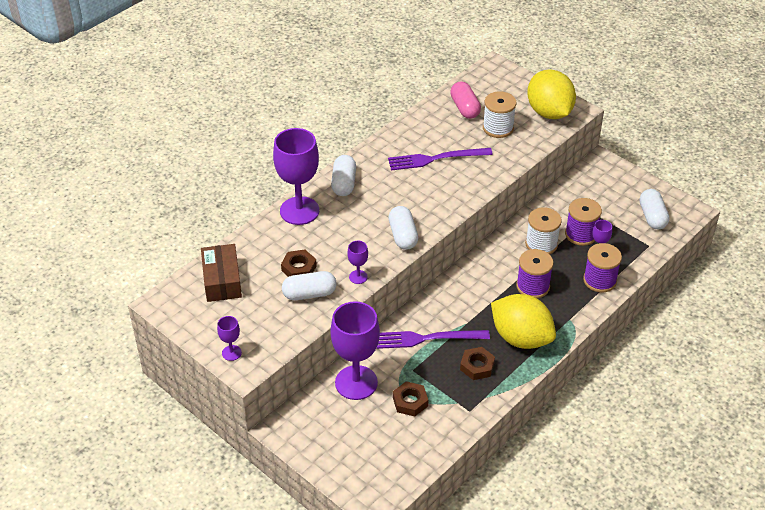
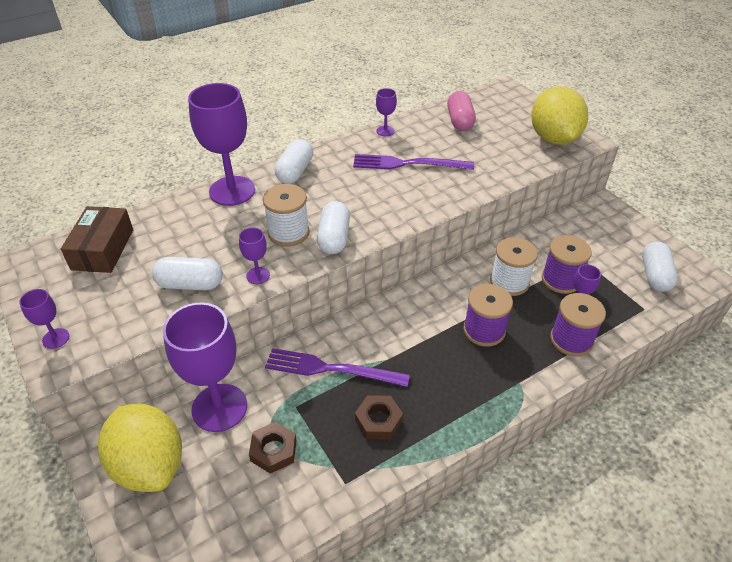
camera: 15 degrees right, 0 degrees up
(299, 268) = (195, 252): brown nut -> none
(404, 130) = (385, 131): none -> purple goblet
(498, 128) = (490, 145): white spool -> white spool (288, 233)
(521, 338) = (448, 394): yellow lemon -> yellow lemon (149, 465)

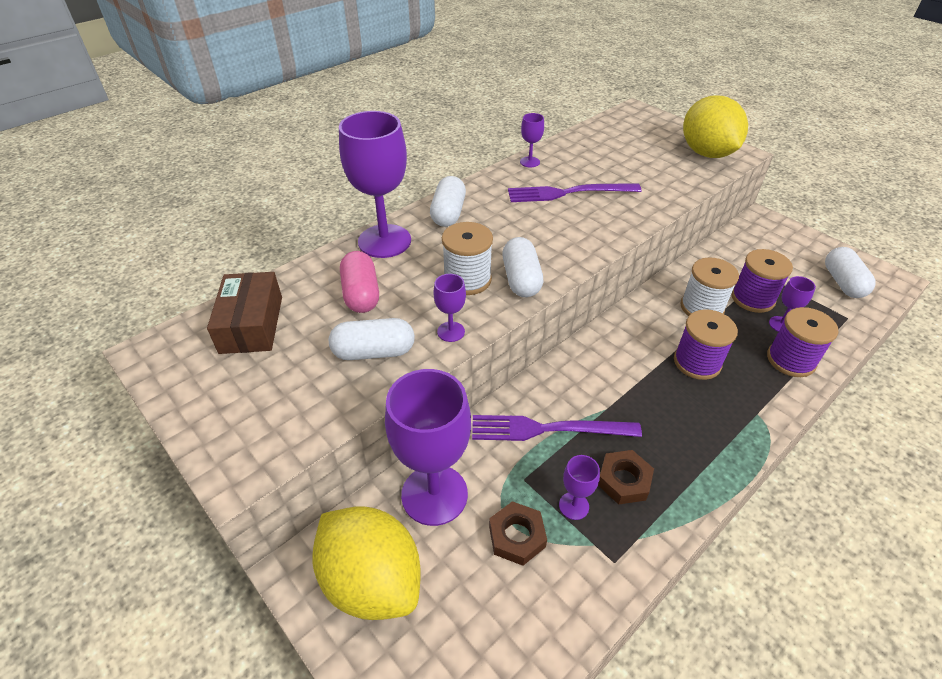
camera: 10 degrees left, 0 degrees up
(56, 338) = (225, 440): purple goblet -> purple goblet (574, 506)
(459, 121) = (603, 145): pink capsule -> pink capsule (361, 294)

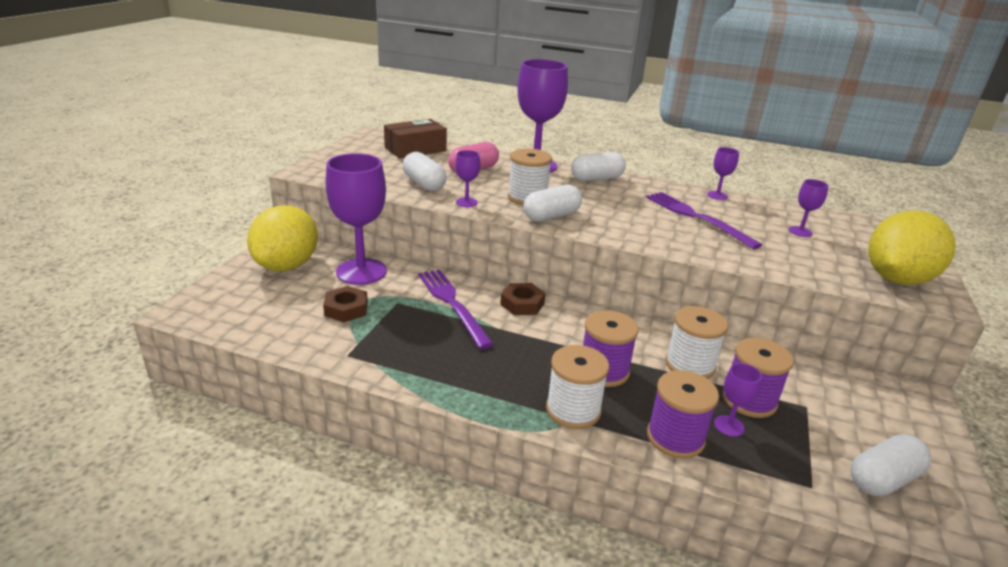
camera: 60 degrees right, 15 degrees down
(574, 506) = (387, 328): purple goblet -> purple goblet (800, 231)
(624, 480) = (427, 348): brown nut -> brown nut (522, 304)
(747, 406) = (573, 410): none -> white spool

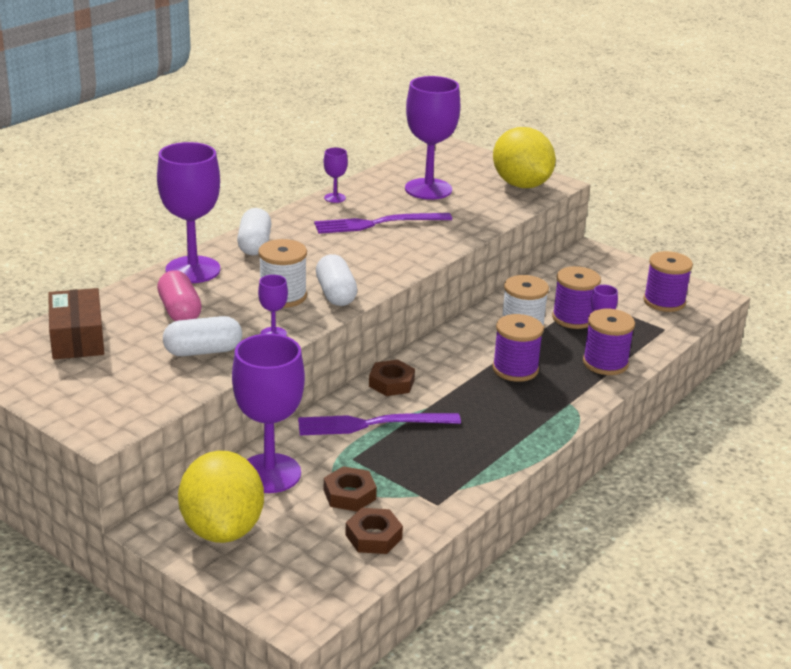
camera: 70 degrees left, 0 degrees up
(287, 265) = (222, 529): yellow lemon -> yellow lemon turned 45 degrees clockwise
(291, 329) = (373, 536): none -> brown nut
(573, 410) = (561, 398): white spool -> none
(800, 231) = (428, 189): purple goblet -> purple goblet, size x2.24
(883, 479) = (664, 301): white capsule -> purple spool

